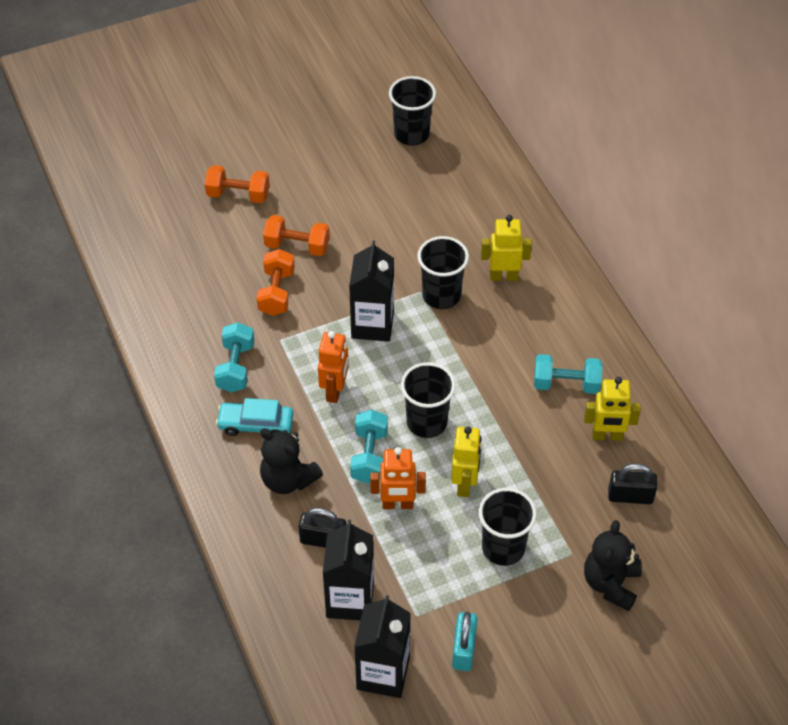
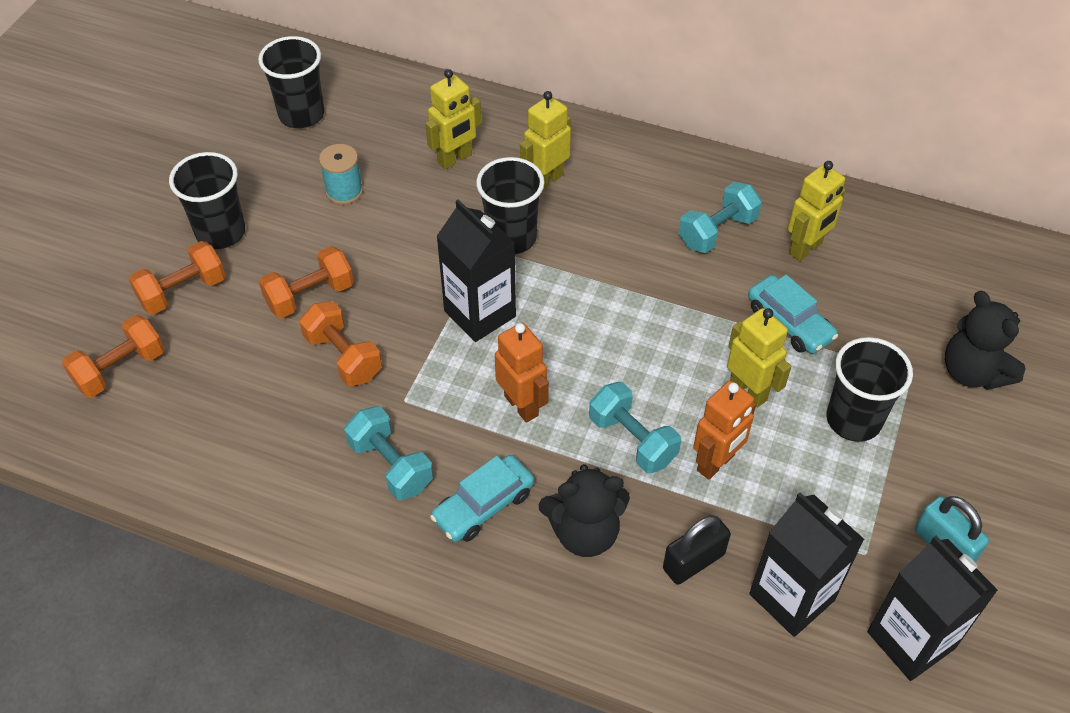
camera: 45 degrees left, 0 degrees up
(166, 215) = (120, 369): none -> orange dumbbell
(382, 199) = (344, 191): none -> turquoise spool
(426, 422) = (644, 363): black cup -> black cup (221, 233)
(466, 224) = (455, 159): none -> yellow robot
(539, 468) = (789, 322): none -> turquoise car
(630, 496) = (889, 284): black padlock -> none

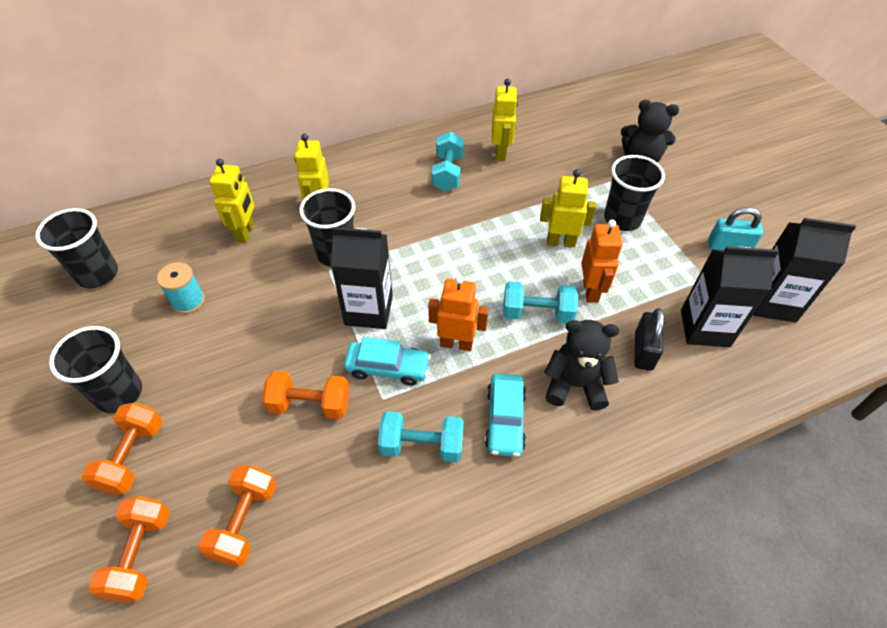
camera: 45 degrees left, 0 degrees up
(310, 296) = (240, 384): orange dumbbell -> orange dumbbell (245, 521)
(584, 532) = (575, 385): black teddy bear -> black teddy bear turned 120 degrees counterclockwise
(789, 322) = (537, 194): turquoise car -> turquoise car (388, 368)

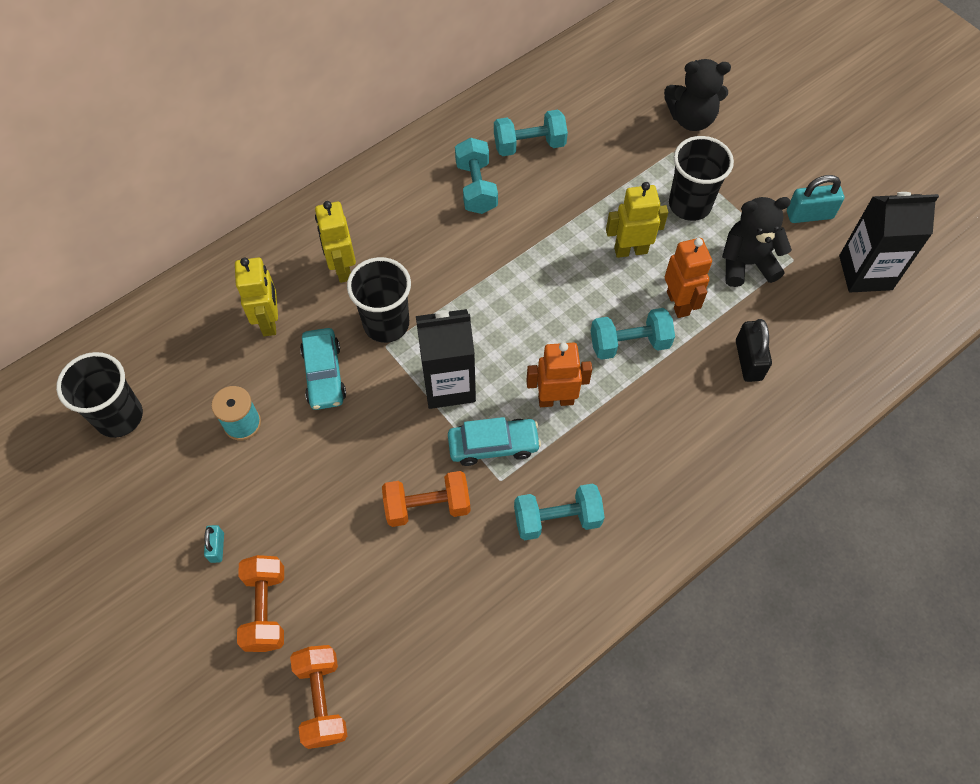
camera: 15 degrees left, 10 degrees up
(119, 393) = (217, 547): black cup -> turquoise padlock
(245, 521) = (411, 641): orange dumbbell -> none
(501, 153) = (529, 145): yellow robot -> turquoise dumbbell
(505, 420) = (631, 470): turquoise car -> turquoise car (324, 374)
(575, 385) = (690, 415): black teddy bear -> black teddy bear (746, 263)
(704, 328) = (804, 319): black carton -> none

